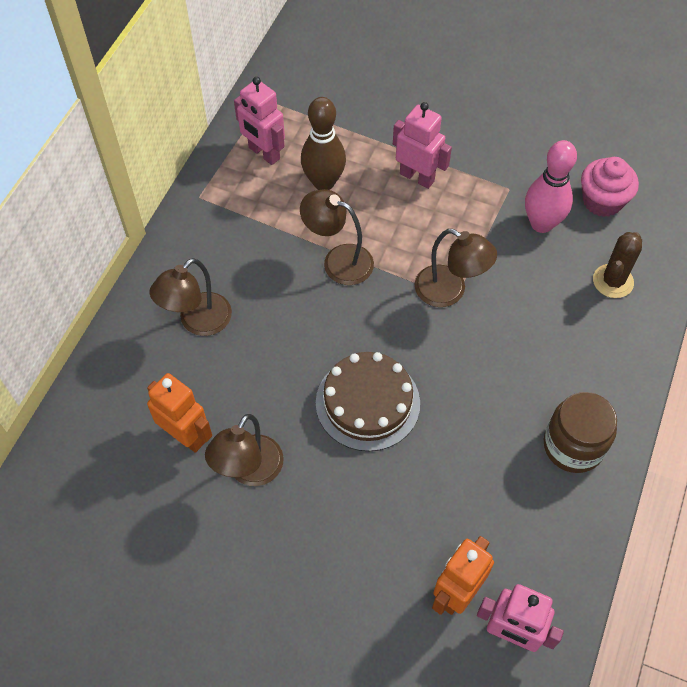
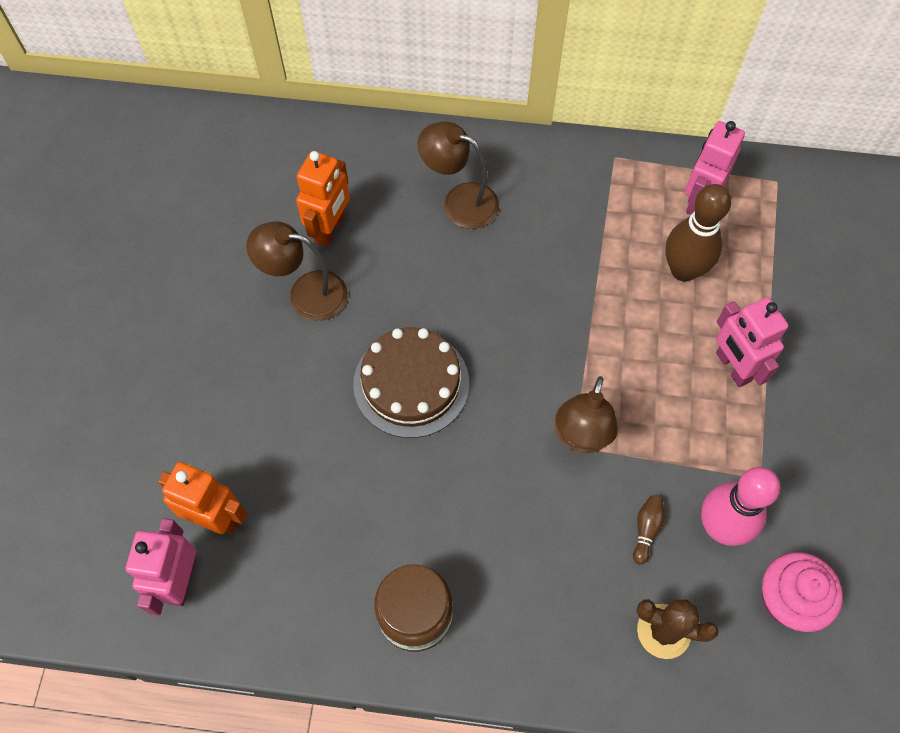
camera: 75 degrees right, 5 degrees up
(338, 260) = (581, 311): brown lamp -> none
(417, 177) = (732, 367): pink robot -> pink robot turned 135 degrees clockwise
(534, 270) = (646, 530): none -> brown bowling pin

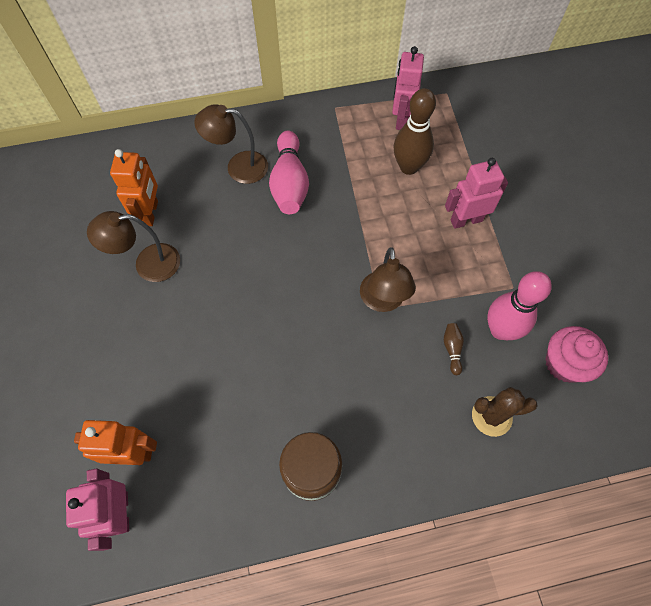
camera: 20 degrees left, 0 degrees up
(411, 383) = (248, 303): brown cake -> none
(517, 244) = (289, 183): none -> pink bowling pin
(732, 367) = (466, 220): pink robot -> pink robot turned 120 degrees clockwise

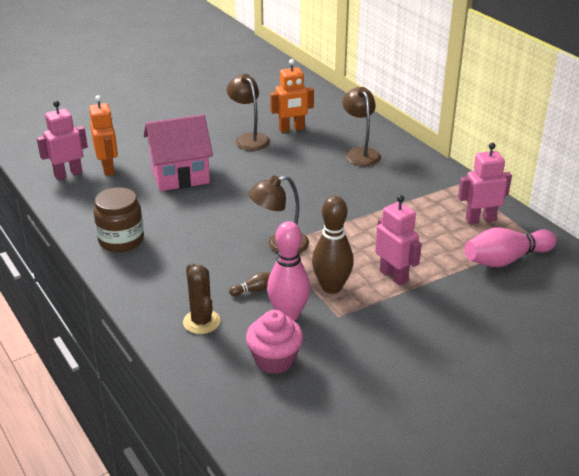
camera: 70 degrees right, 30 degrees down
(194, 365) = (180, 175): none -> pink house
(289, 183) = (362, 178): pink bowling pin -> pink bowling pin (505, 259)
(409, 167) = (428, 233): brown bowling pin -> brown bowling pin (331, 287)

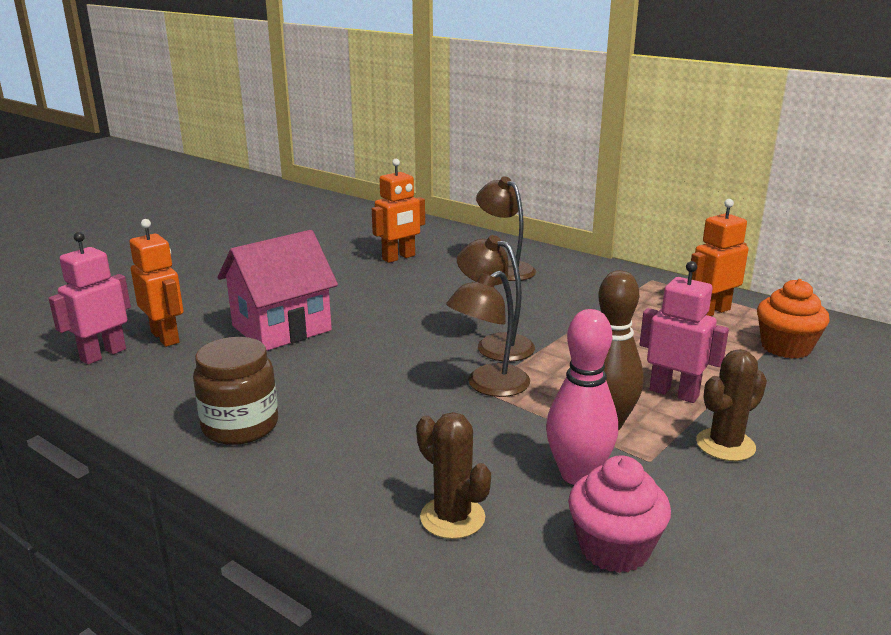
camera: 20 degrees left, 10 degrees down
(249, 139) = (351, 275): brown lamp -> brown lamp (495, 344)
(254, 290) = (498, 451): brown bowling pin -> none
(394, 318) = (725, 445): none -> brown cactus
(480, 219) = (711, 311): pink robot -> orange robot
(505, 259) = (786, 347): pink bowling pin -> orange cupcake

